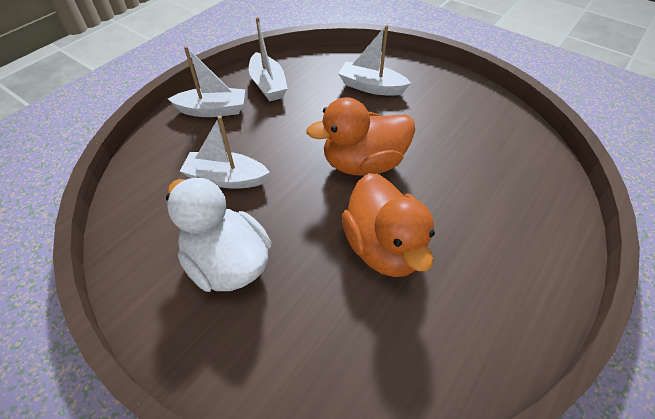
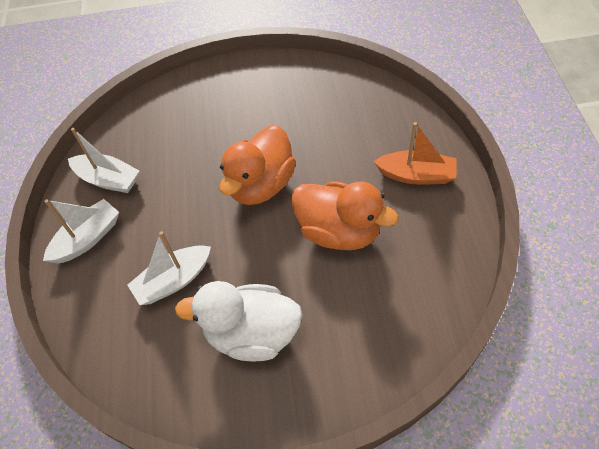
camera: 40 degrees left, 5 degrees up
(371, 87) = (197, 118): white boat -> none
(510, 260) = (416, 175): none -> orange boat

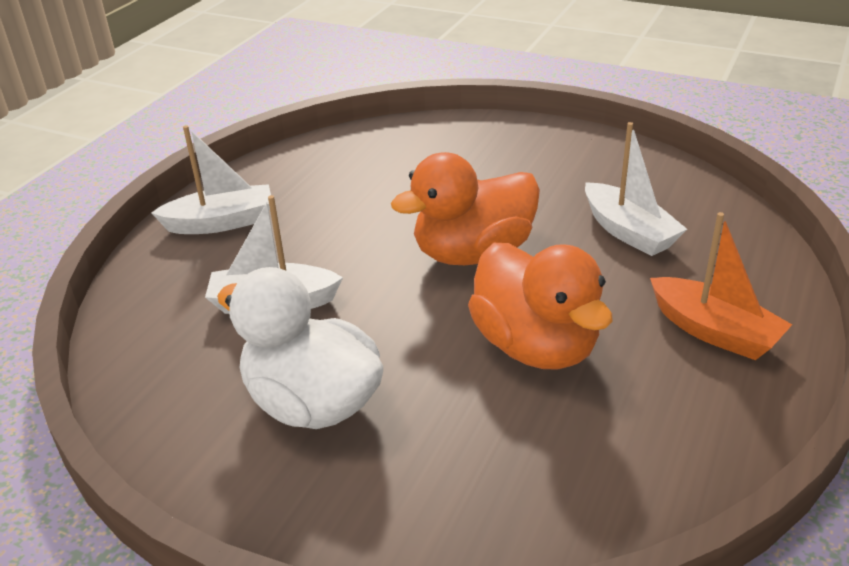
camera: 30 degrees right, 20 degrees down
(108, 180) = (297, 179): white boat -> white boat (628, 232)

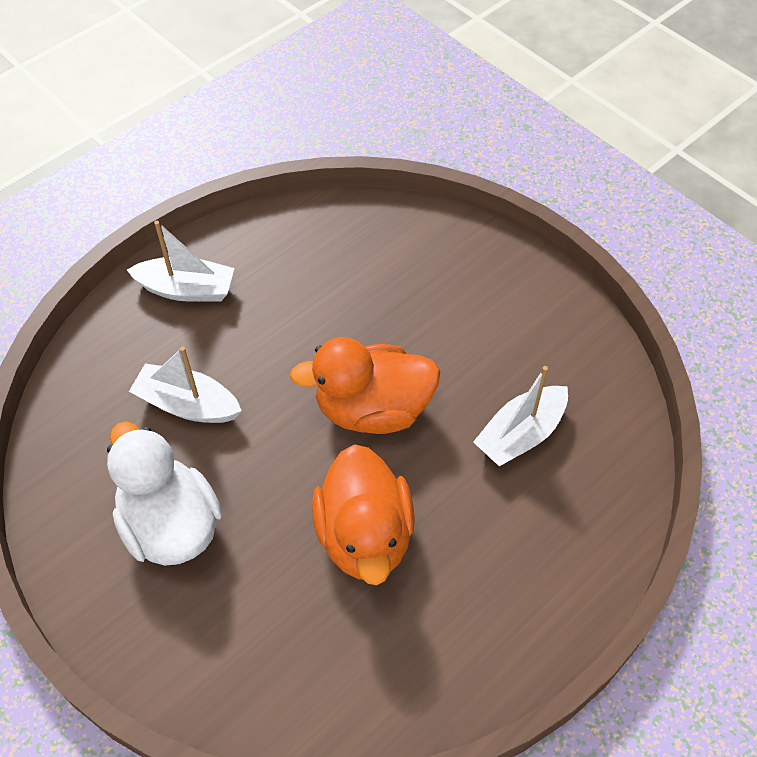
camera: 20 degrees right, 20 degrees up
(628, 232) = (520, 434): white boat -> white boat turned 60 degrees clockwise
(714, 331) = (517, 579): orange boat -> none

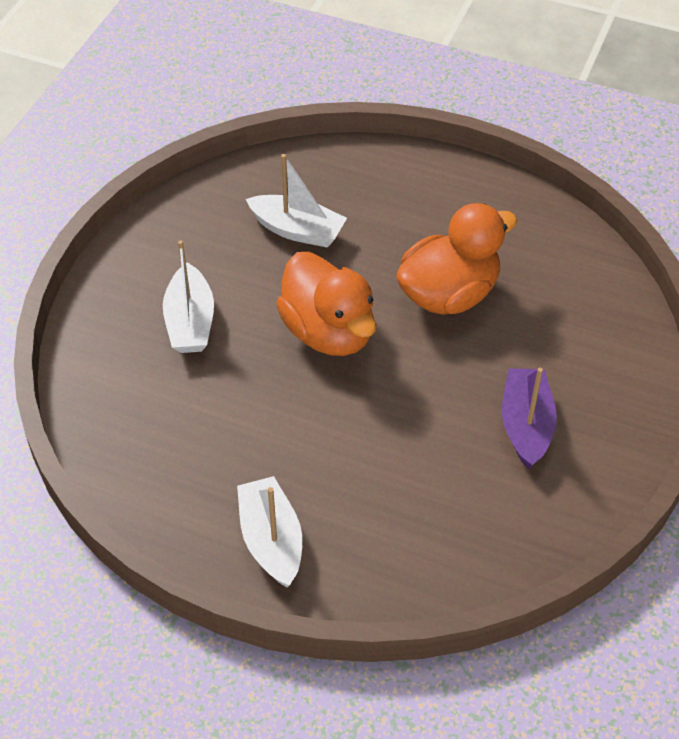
camera: 115 degrees left, 5 degrees down
(170, 524) = (526, 425): white duck -> purple boat
(187, 404) = (405, 471): white boat -> white boat (190, 322)

